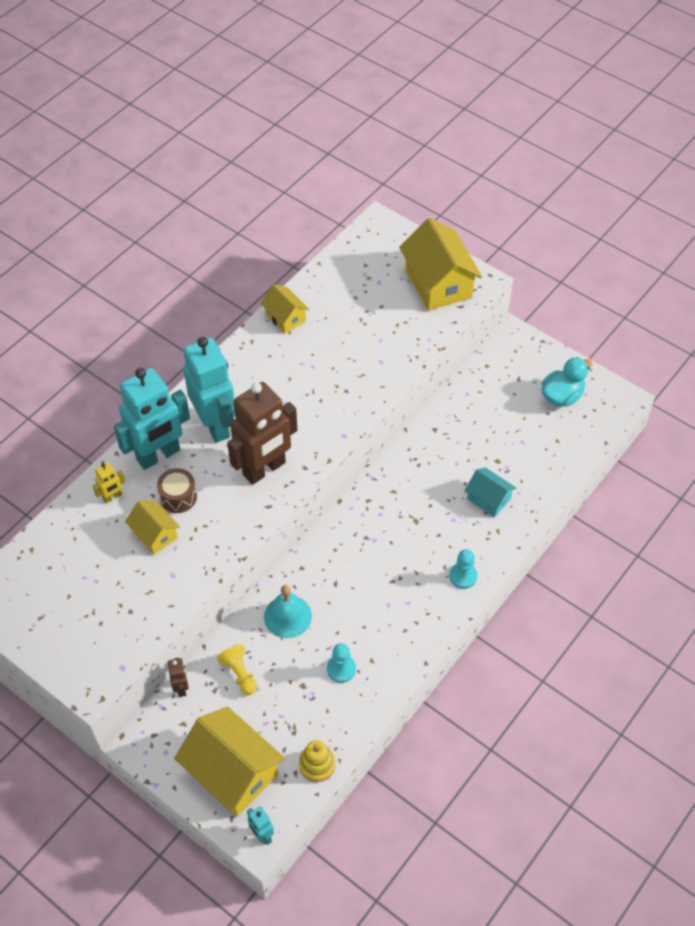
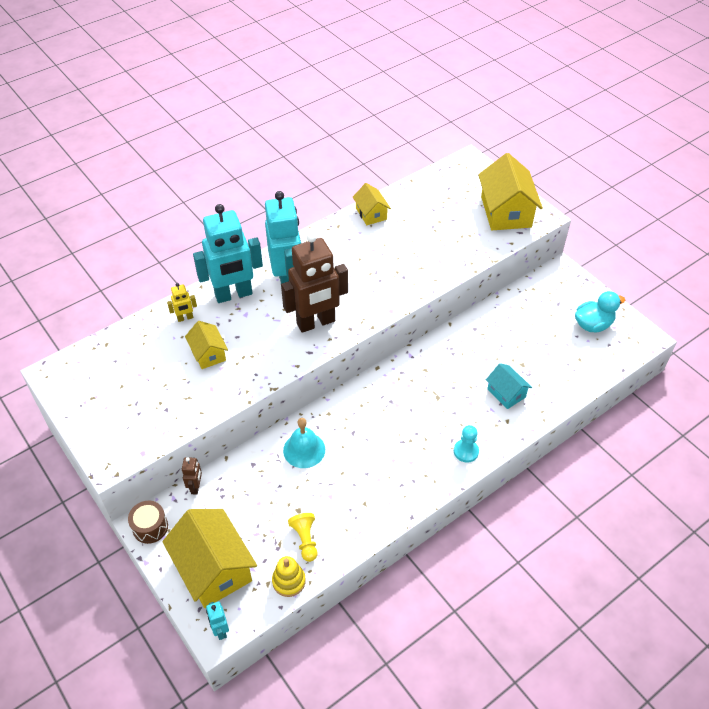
camera: 15 degrees right, 5 degrees down
(178, 497) = (238, 329): brown drum -> brown drum (150, 527)
(239, 673) = (248, 487): yellow pawn -> yellow pawn (305, 540)
(341, 669) = (336, 504): turquoise pawn -> none

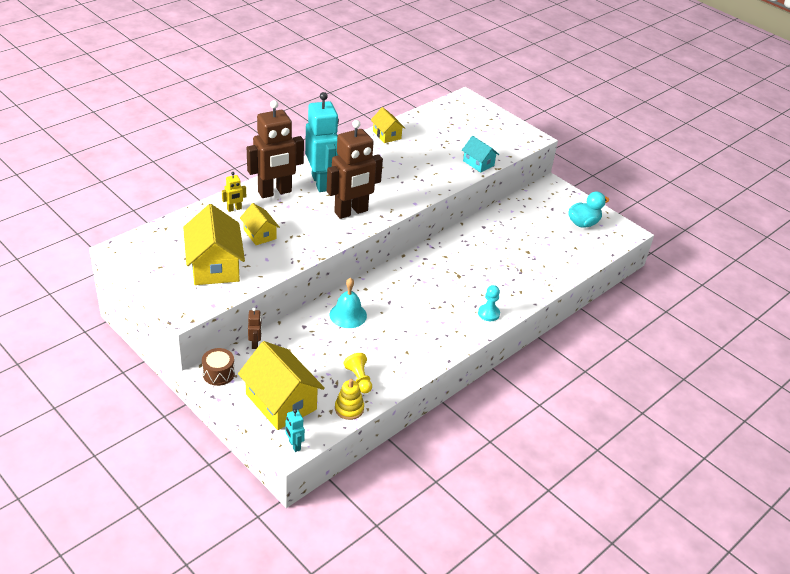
camera: 10 degrees left, 10 degrees down
(233, 295) = (275, 192): turquoise robot -> brown robot
(506, 212) = (502, 134): yellow house -> yellow house (215, 266)
(506, 393) = (517, 272): turquoise house -> turquoise house (478, 163)

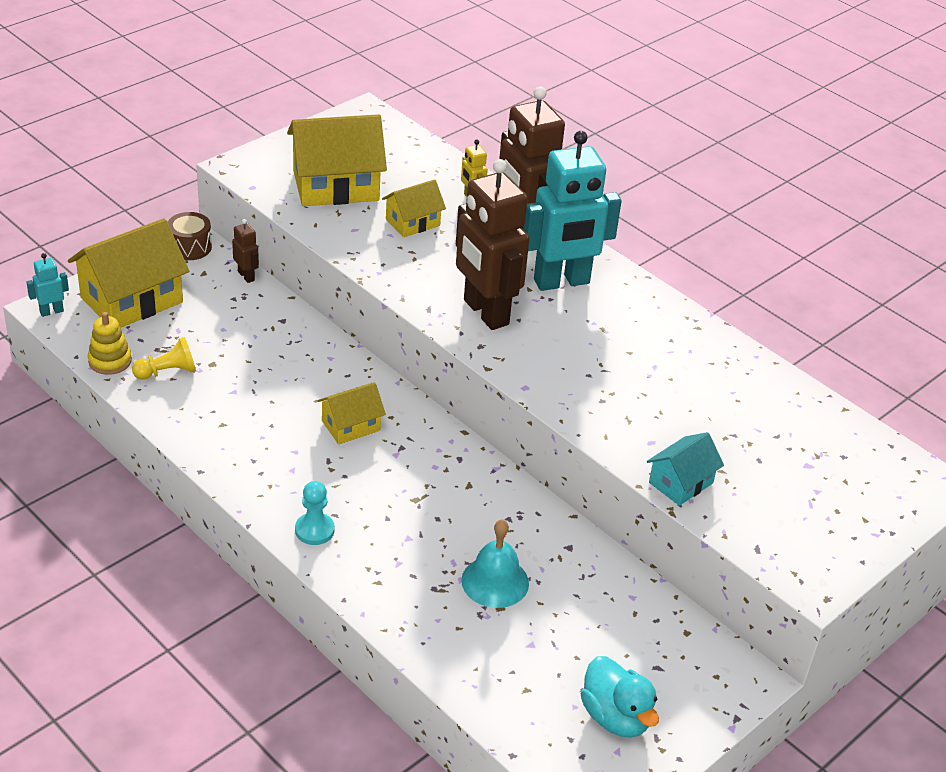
camera: 90 degrees right, 0 degrees up
(255, 343) = (246, 276): brown robot -> brown robot turned 120 degrees counterclockwise
(348, 315) = (308, 364): turquoise bell -> turquoise bell (495, 581)
(387, 135) = (739, 362): yellow house -> yellow house (351, 426)

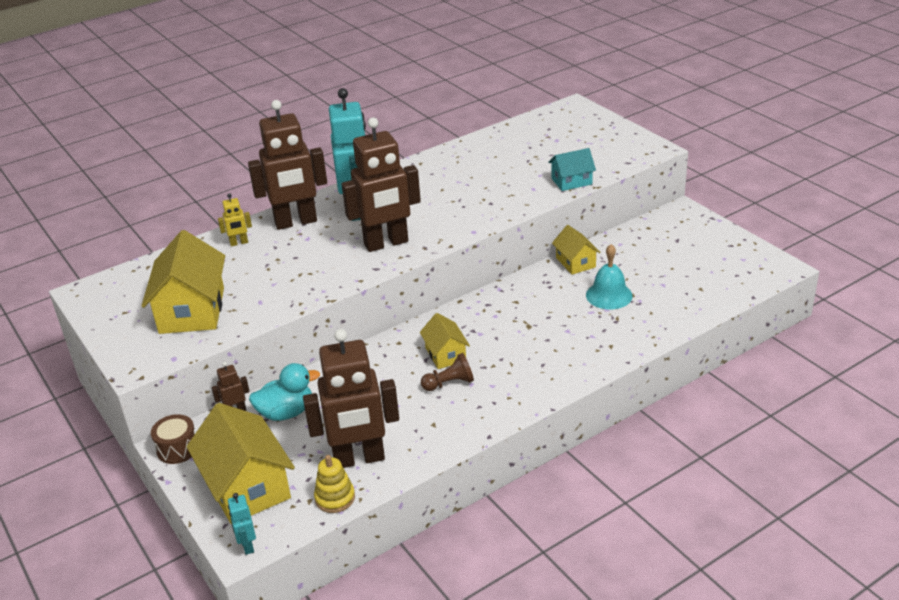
camera: 75 degrees left, 5 degrees down
(167, 372) = (359, 459): yellow pawn -> brown robot
(295, 433) = (449, 383): none -> brown pawn
(314, 530) = (559, 374): turquoise pawn -> none
(412, 222) = (261, 272): yellow house -> yellow house (575, 262)
(616, 717) = (717, 257): turquoise duck -> turquoise duck (286, 412)
(681, 483) = (571, 181): turquoise house -> turquoise house turned 75 degrees counterclockwise

